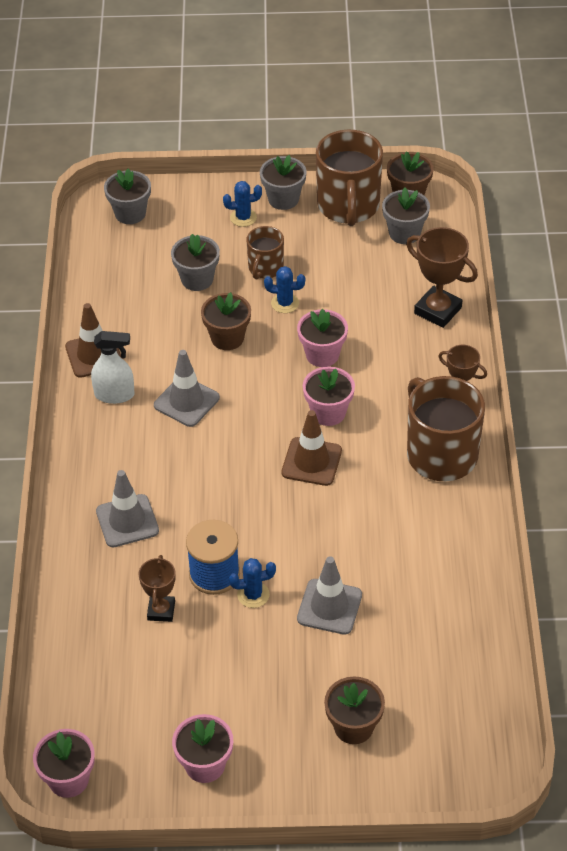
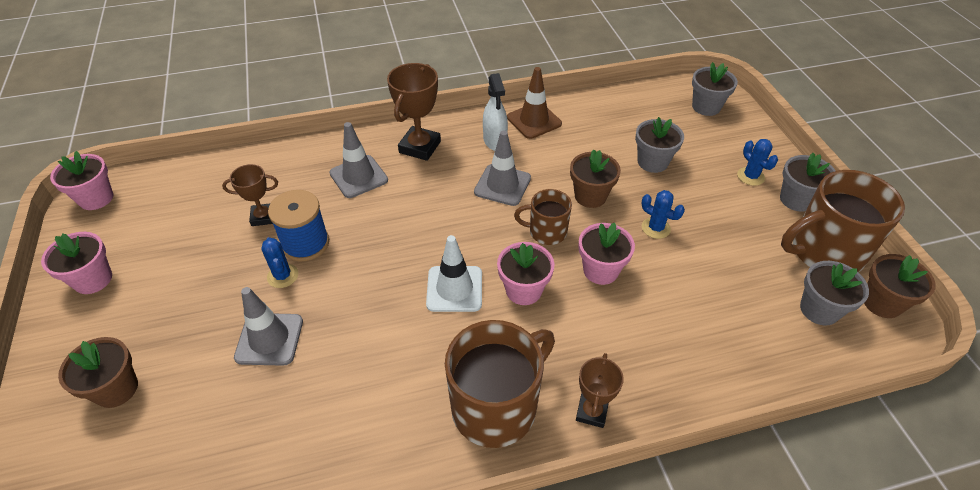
camera: 75 degrees right, 0 degrees up
(265, 268) = (694, 205): brown mug -> brown mug (546, 232)
(285, 303) = (656, 228): blue cactus -> blue cactus turned 45 degrees counterclockwise
(311, 462) = (454, 289): brown traffic cone -> white traffic cone
(437, 310) = (717, 364): brown trophy -> brown trophy (420, 147)

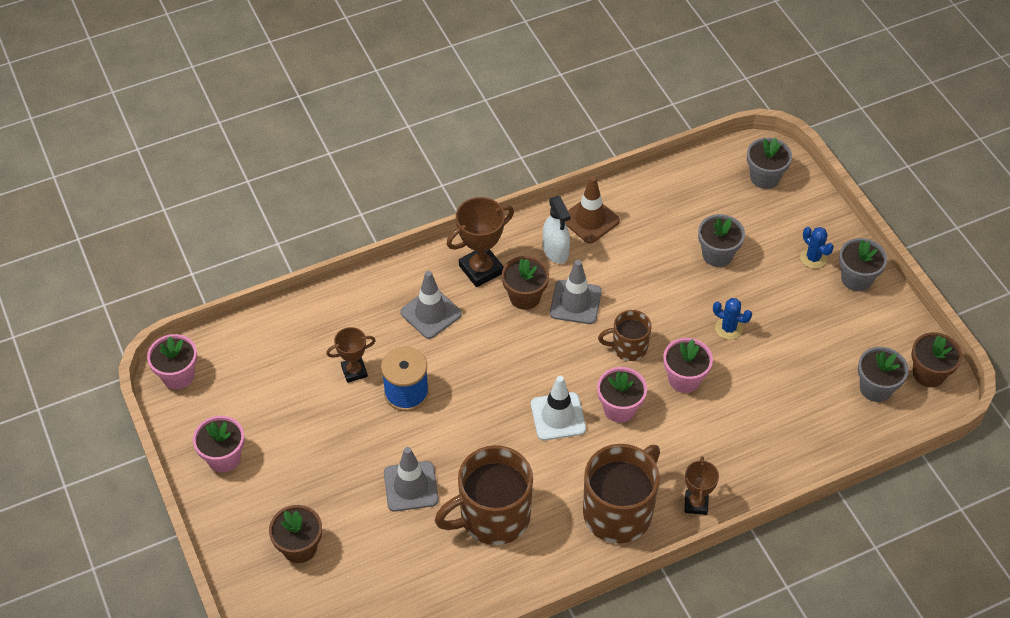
camera: 10 degrees left, 5 degrees up
(283, 276) = (398, 427): blue cactus -> none
(420, 147) = (481, 269): brown trophy -> brown trophy turned 45 degrees clockwise
(590, 196) = (662, 303): brown flower pot -> brown flower pot (525, 297)
(824, 252) = (881, 331): brown mug -> brown mug (493, 516)

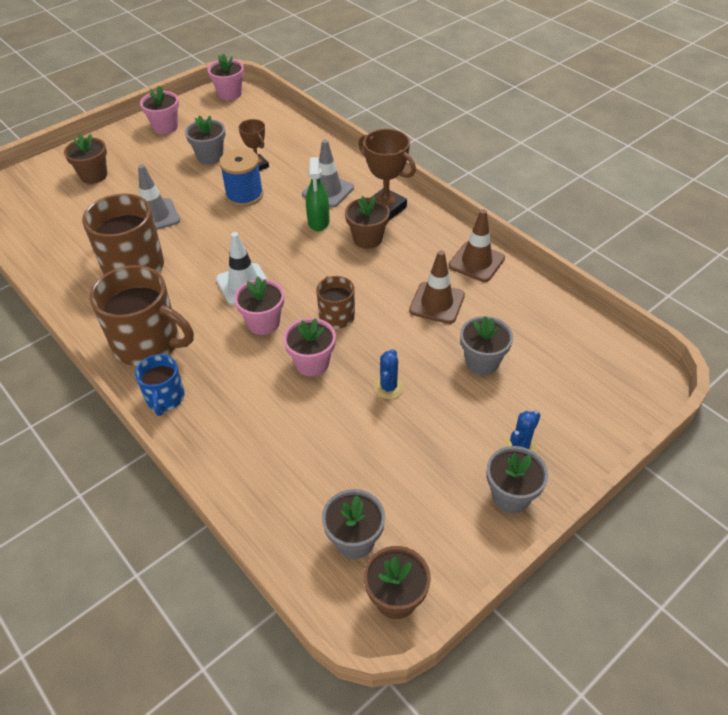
camera: 75 degrees right, 5 degrees down
(481, 333) = (318, 222): none -> green spray bottle
(555, 251) = (428, 247): white spray bottle -> none
(575, 302) = (374, 271): grey traffic cone -> none
(635, 266) = (437, 303): none -> brown traffic cone
(696, 504) = (165, 398): brown trophy -> blue mug
(764, 177) = (613, 384): grey flower pot -> grey flower pot (210, 156)

